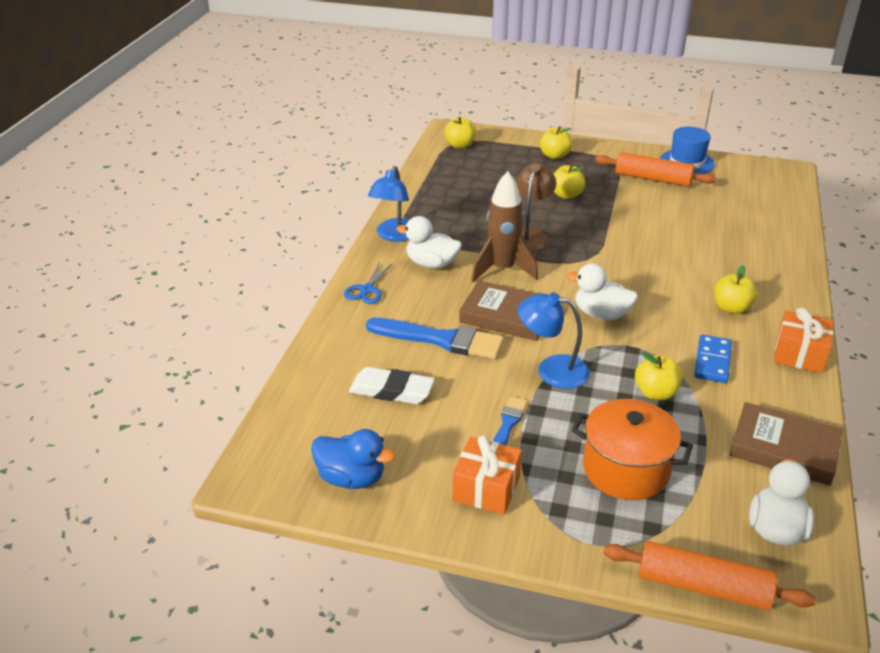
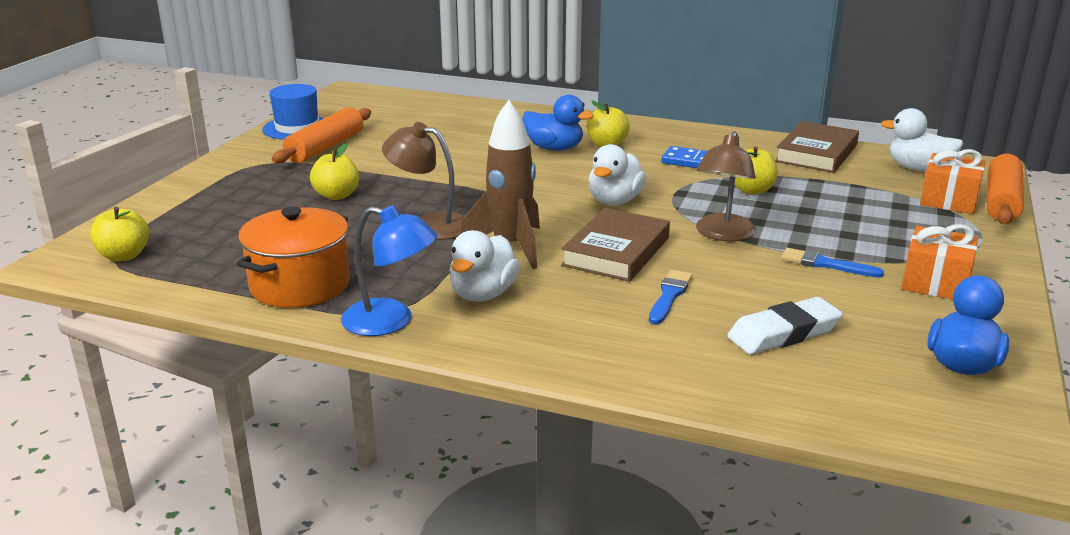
camera: 85 degrees left, 10 degrees down
(367, 290) = (543, 348): blue scissors -> none
(391, 390) = (784, 333): white eraser -> white eraser turned 45 degrees clockwise
(440, 340) = (669, 295): blue brush -> blue brush, size x0.54
(552, 370) = (723, 234): blue lamp -> brown lamp
(554, 155) = (219, 193): yellow apple -> none
(626, 469) = (872, 214): orange pot -> orange pot (300, 285)
(706, 280) = (554, 148): none -> blue duck
(799, 354) = (681, 131): orange gift -> orange gift (949, 200)

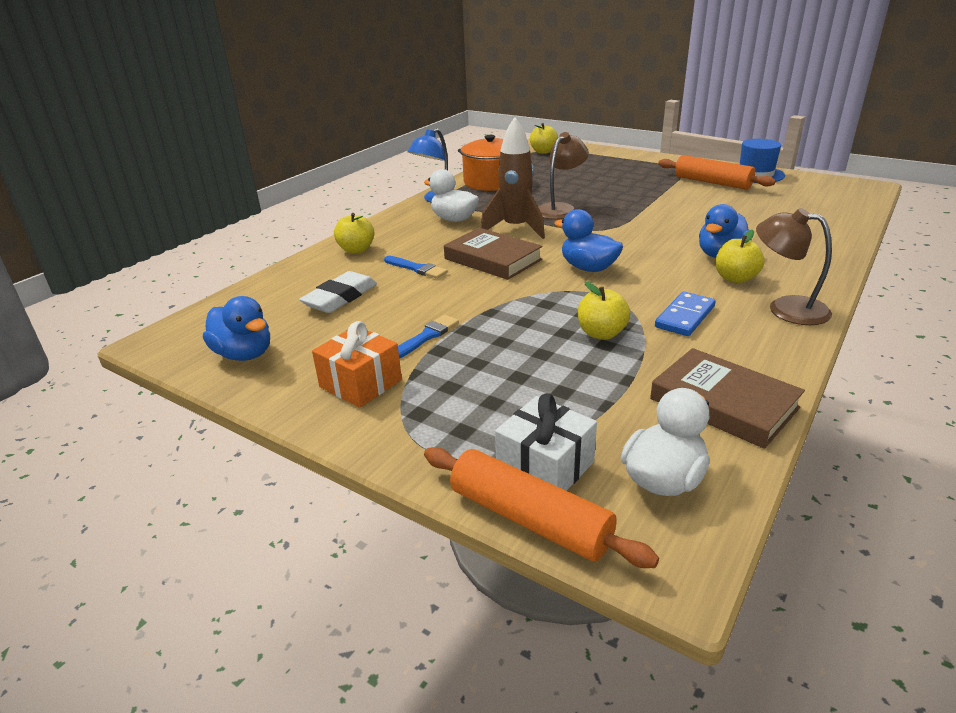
camera: 105 degrees right, 5 degrees up
(336, 195) = (617, 187): yellow apple -> yellow apple (356, 250)
(615, 201) = (588, 268): white duck -> blue duck
(723, 234) = (505, 302): brown lamp -> brown lamp (786, 308)
(784, 333) = (340, 297): white eraser -> white eraser turned 45 degrees clockwise
(949, 200) = (545, 466): orange gift -> white gift

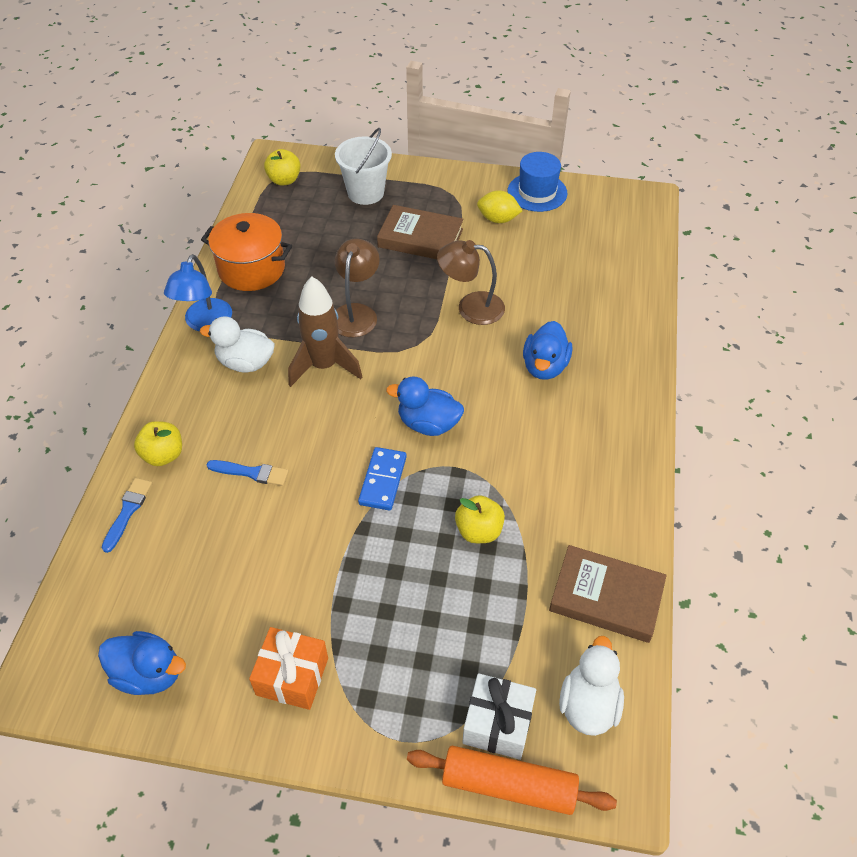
camera: 25 degrees left, 20 degrees up
(340, 297) = (195, 549): white eraser -> none
(426, 337) = (319, 587): blue brush -> blue brush (128, 511)
(492, 259) = (325, 433): brown book -> brown book (420, 238)
(604, 162) = (365, 193): none -> white bucket
(684, 317) = (542, 482): blue domino -> blue domino (382, 480)
(712, 182) = (498, 219): orange rolling pin -> yellow lemon
(735, 278) = (568, 405): yellow apple -> none
(786, 308) = (622, 443): brown lamp -> brown lamp (471, 307)

